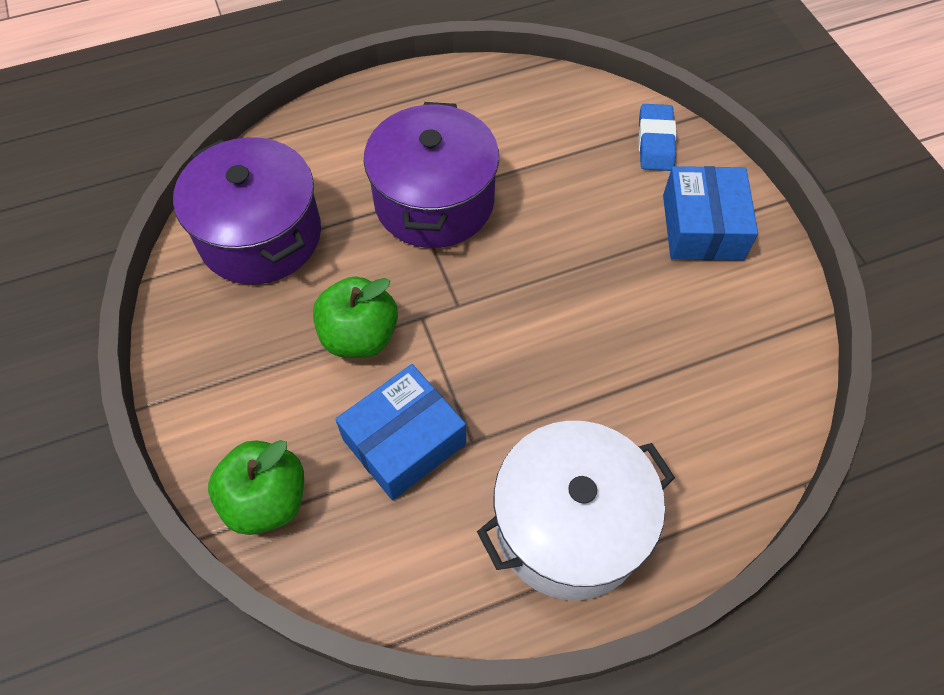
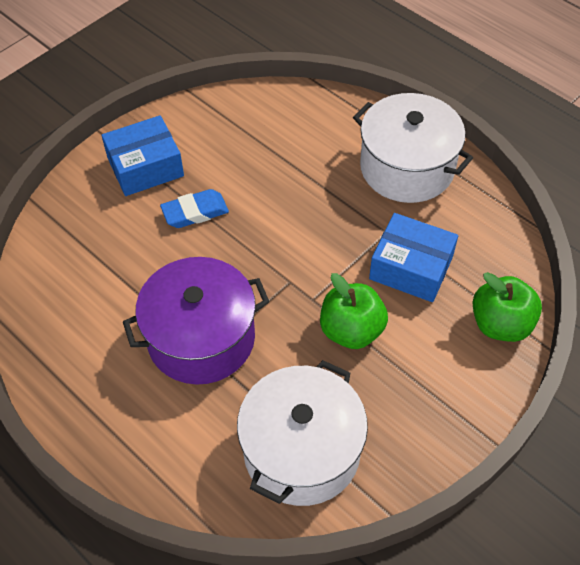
camera: 115 degrees left, 5 degrees down
(260, 235) = (302, 451): purple pot -> white pot
(655, 142) = (70, 216): blue eraser -> blue eraser (195, 212)

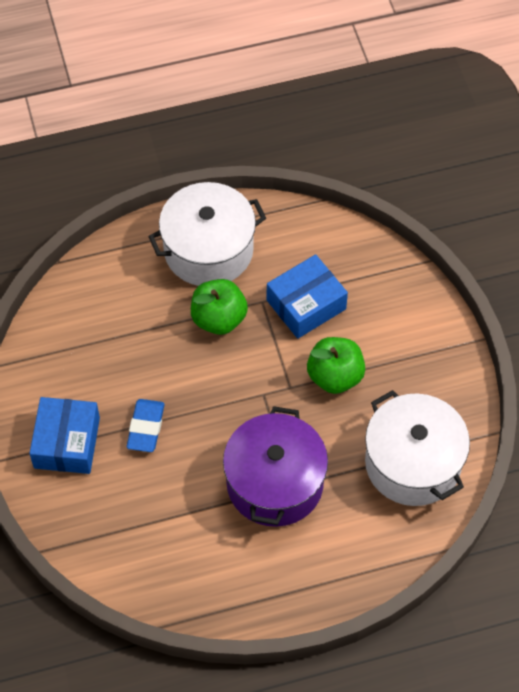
camera: 60 degrees left, 5 degrees up
(500, 324) = (392, 277): green apple -> green apple (219, 319)

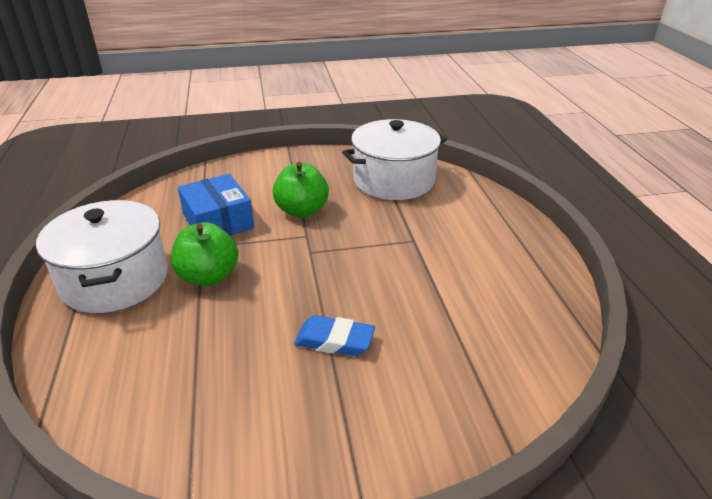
camera: 85 degrees left, 25 degrees down
(67, 443) = (345, 423): blue box -> none
(275, 483) = (411, 250): purple pot -> none

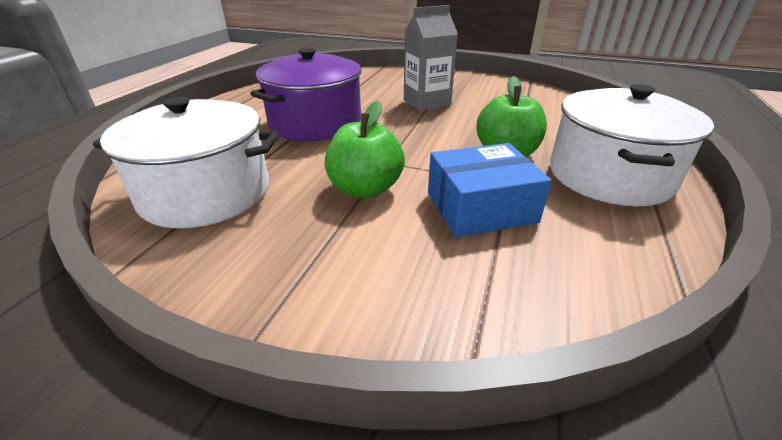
camera: 150 degrees left, 0 degrees up
(218, 221) = (480, 207): blue box -> blue box turned 75 degrees clockwise
(334, 341) = (426, 103): blue eraser -> grey carton
(415, 257) = (315, 123): none -> purple pot

